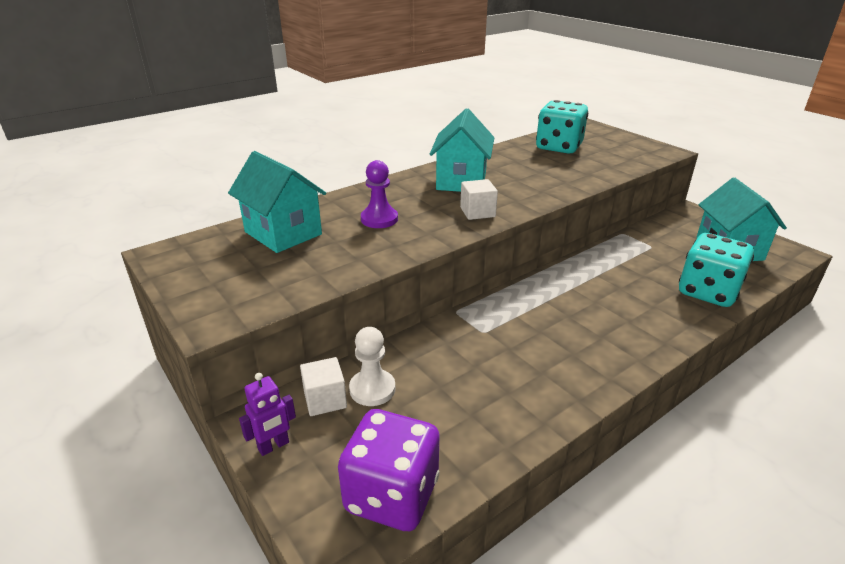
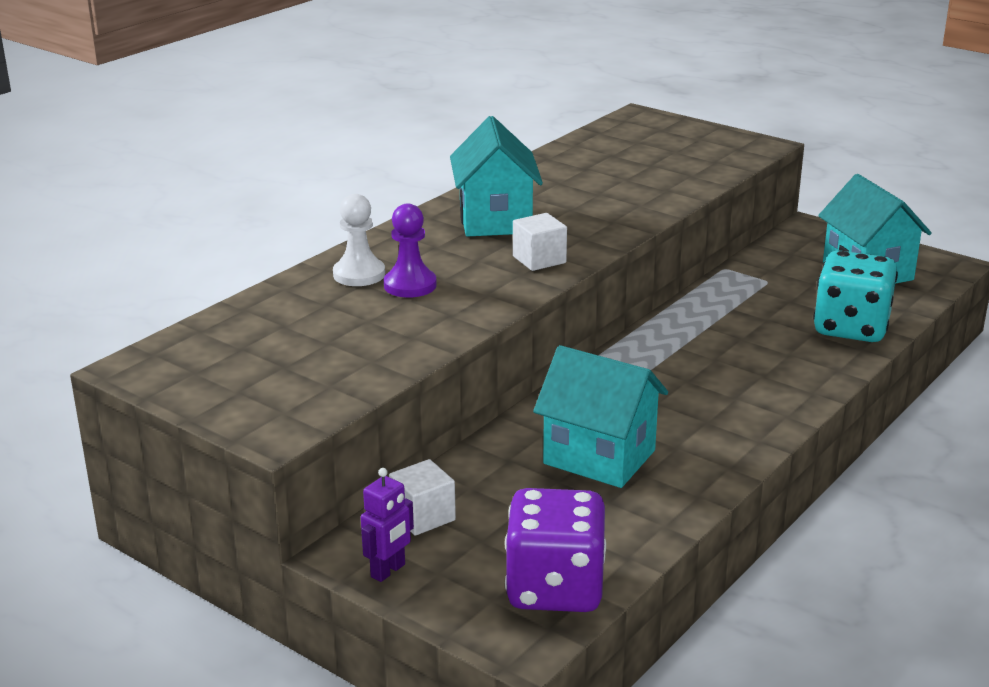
camera: 15 degrees left, 5 degrees down
(283, 233) = (287, 320): turquoise house -> turquoise house (599, 457)
(372, 389) = (476, 496): white pawn -> white pawn (359, 274)
(559, 147) = (610, 155): turquoise dice -> none

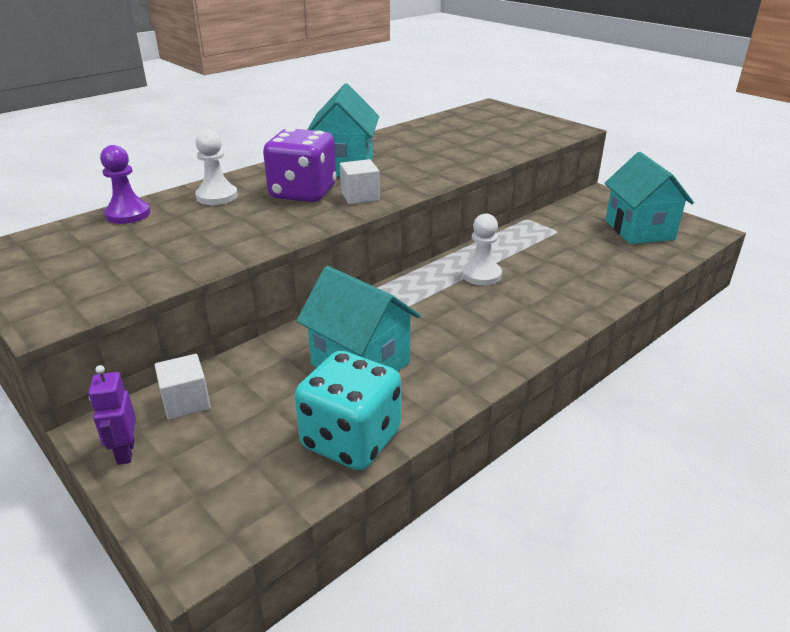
camera: 10 degrees right, 5 degrees up
(388, 571) = (125, 452): purple robot -> purple robot turned 120 degrees clockwise
(410, 285) = (248, 207): purple pawn -> purple pawn (128, 214)
(555, 588) = (257, 492): purple dice -> purple dice (303, 193)
(695, 344) = (481, 275): none -> white pawn
(851, 328) = (613, 273): turquoise dice -> turquoise dice (351, 440)

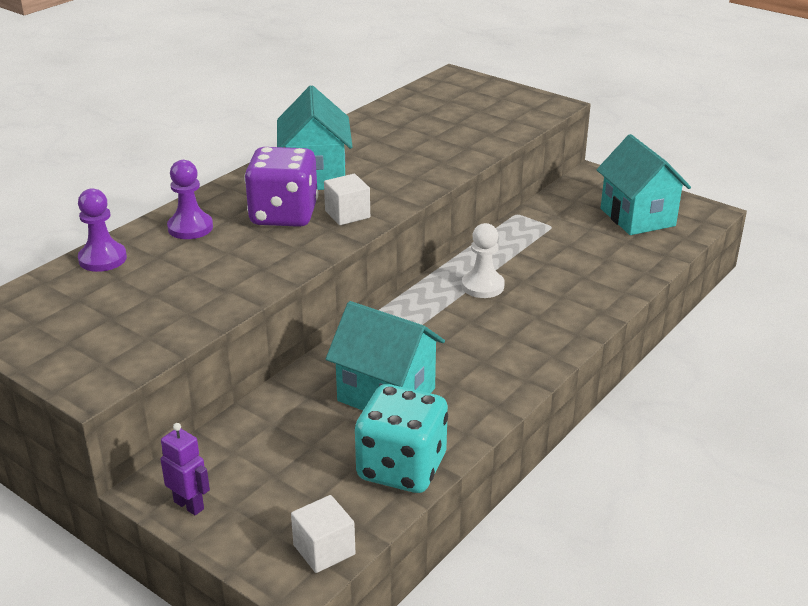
camera: 10 degrees left, 0 degrees up
(125, 452) = (189, 505): purple robot -> purple robot turned 150 degrees clockwise
(186, 402) = (226, 452): white cube -> white cube (324, 550)
(217, 196) = (190, 228): white pawn -> purple pawn

